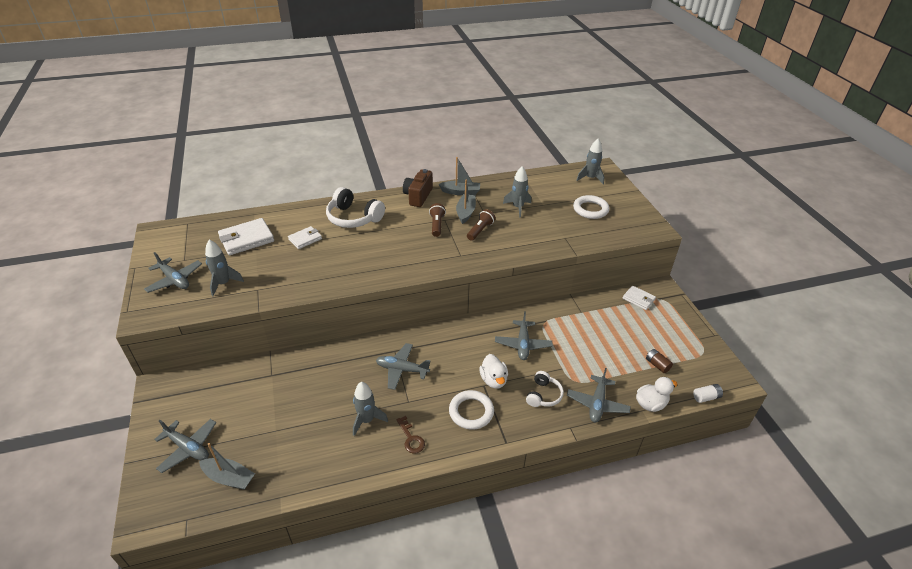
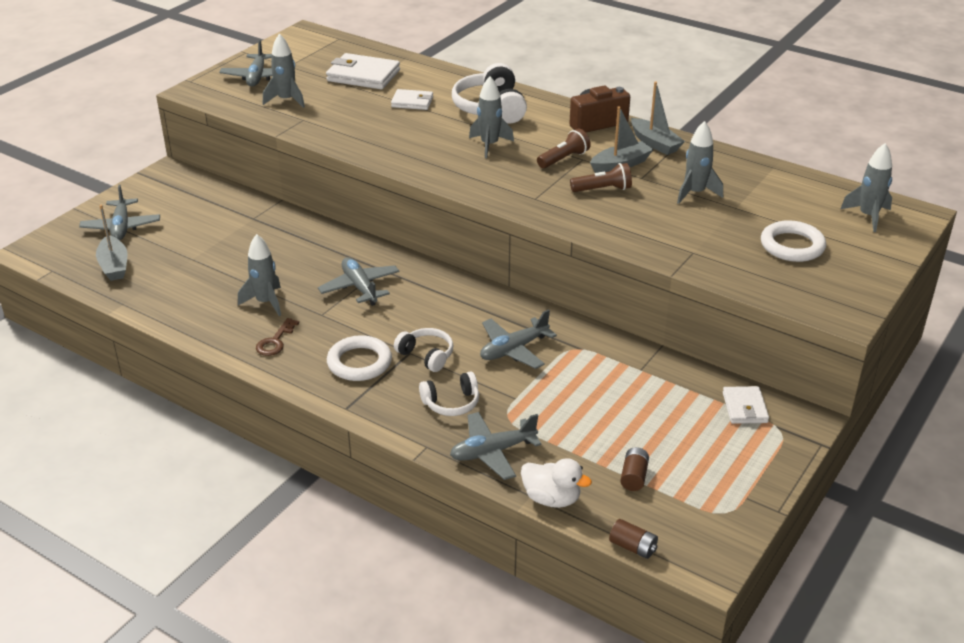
camera: 50 degrees right, 5 degrees down
(390, 240) = (489, 145): none -> grey rocket
(493, 380) = (426, 355): white duck -> white headphones
(706, 397) = (633, 547): white battery -> brown battery

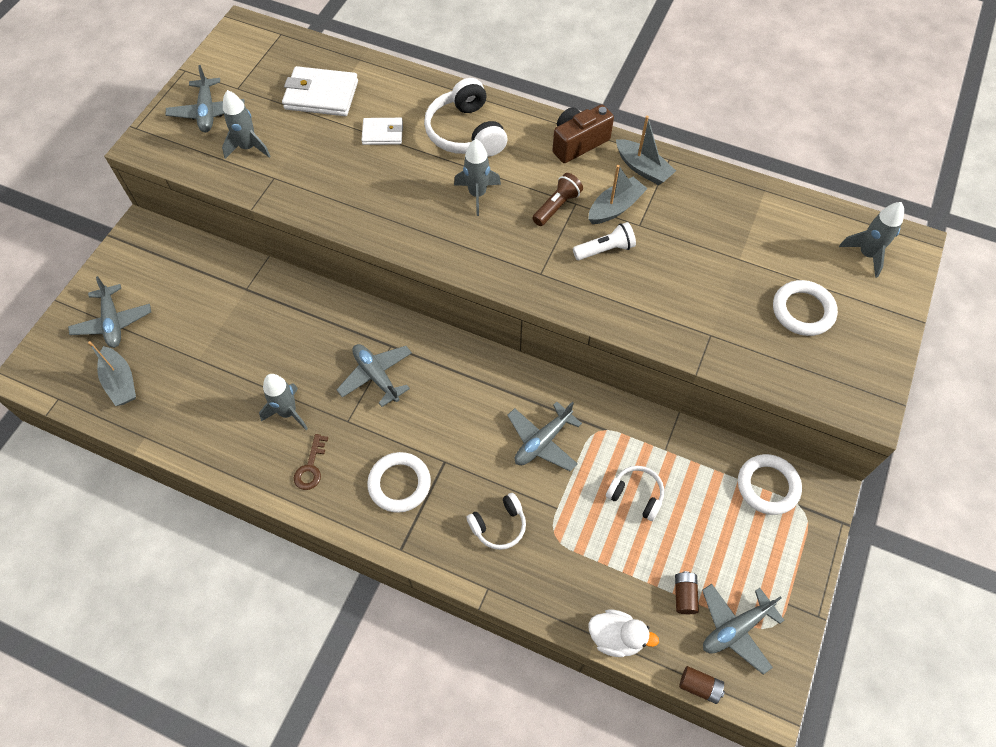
camera: 10 degrees left, 25 degrees up
(426, 355) = (462, 463): white headphones -> white headphones (636, 495)
(492, 452) = (550, 585): grey plane -> grey plane (735, 629)
(603, 189) = (605, 249): brown flashlight -> white flashlight
(695, 193) = (696, 242): grey rocket -> none
(745, 408) = (768, 486): white wallet -> white ring

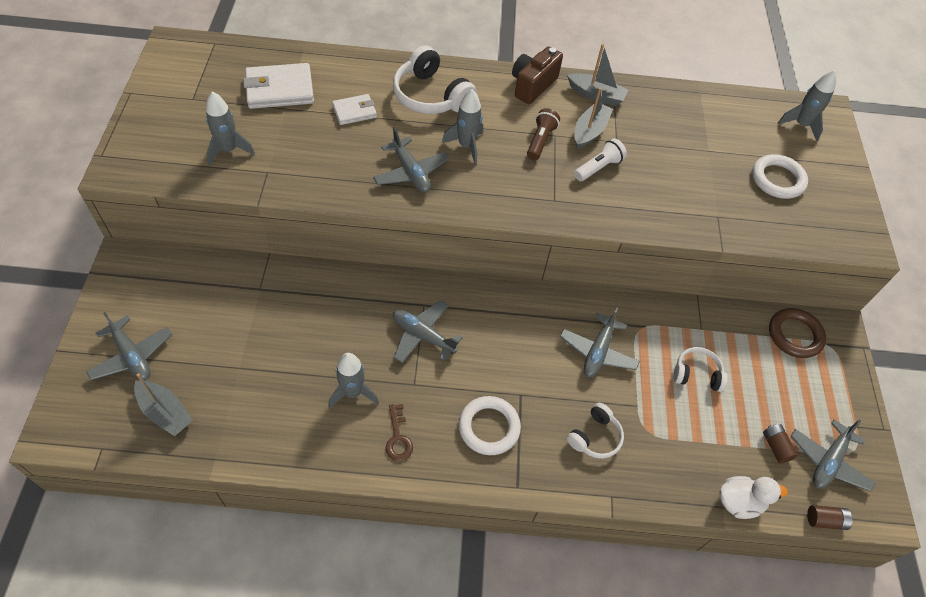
camera: 25 degrees left, 5 degrees down
(207, 112) = (171, 126): grey plane -> grey plane (411, 172)
(768, 486) = (794, 335): white ring -> brown ring

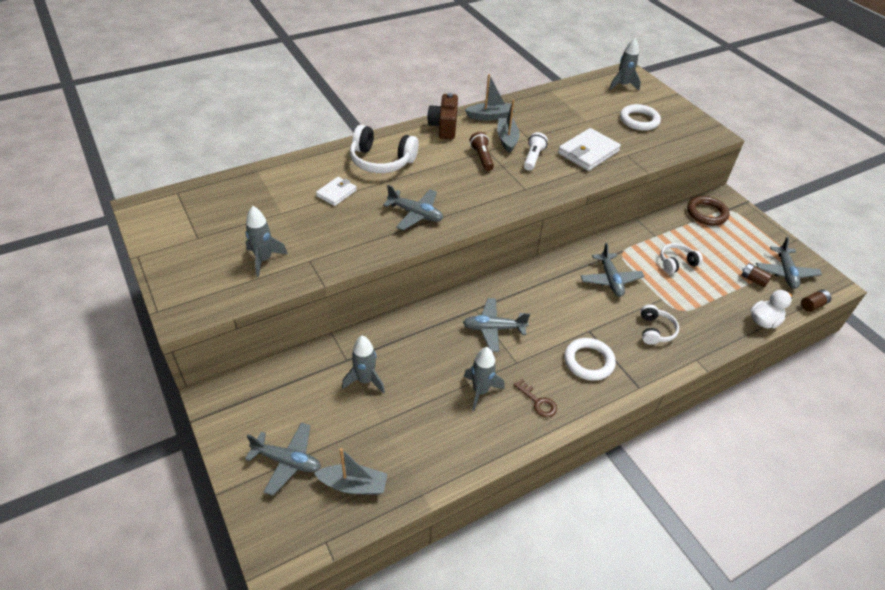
camera: 30 degrees left, 10 degrees down
(280, 90) = (264, 202): white wallet -> white wallet (588, 152)
(466, 146) = (437, 181): grey rocket -> grey rocket (365, 380)

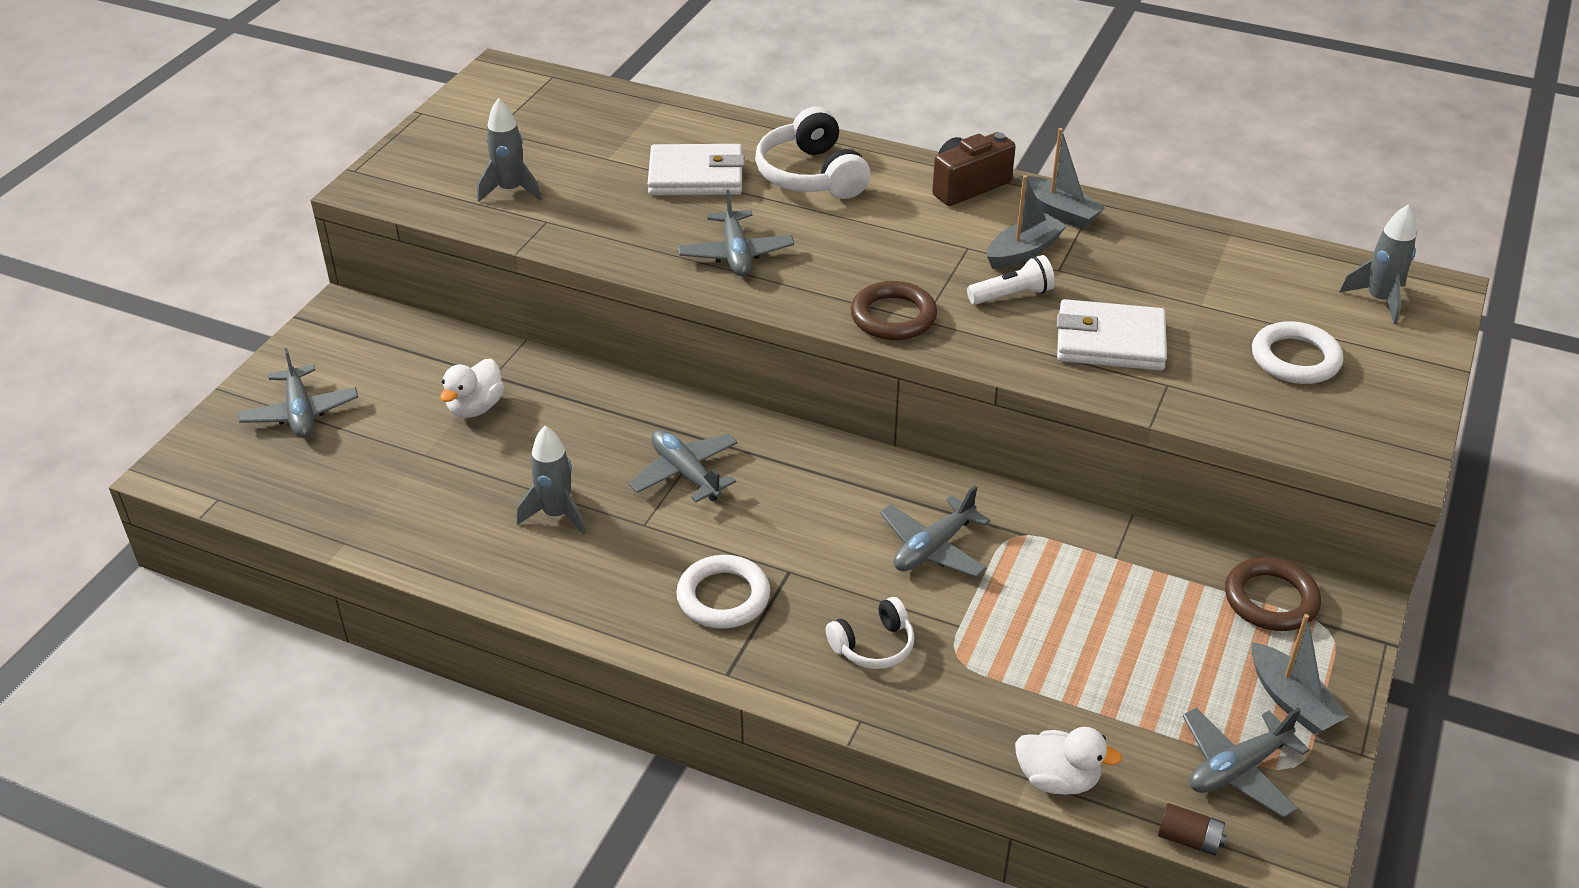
camera: 55 degrees right, 5 degrees down
(336, 193) = (696, 176): white wallet -> white wallet, size x1.70
(353, 485) = (310, 480): grey boat -> grey boat (1291, 700)
(365, 380) = (475, 407): grey rocket -> white duck
(482, 158) = (942, 250): brown flashlight -> none
(514, 195) = (893, 317): none -> brown ring
(537, 402) = (591, 577): brown key -> none
(676, 262) = (1076, 610): white headphones -> none
(753, 280) = (1157, 728): brown battery -> none

